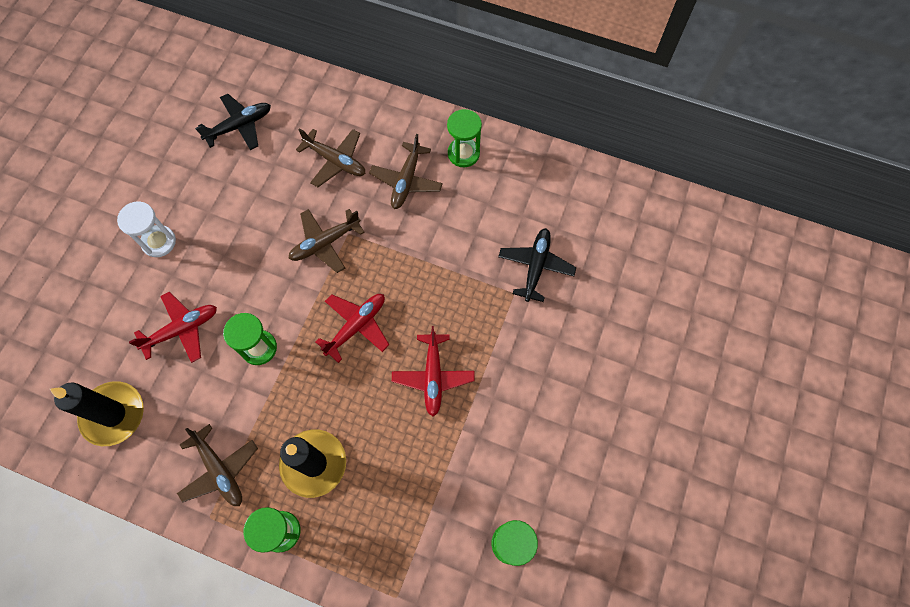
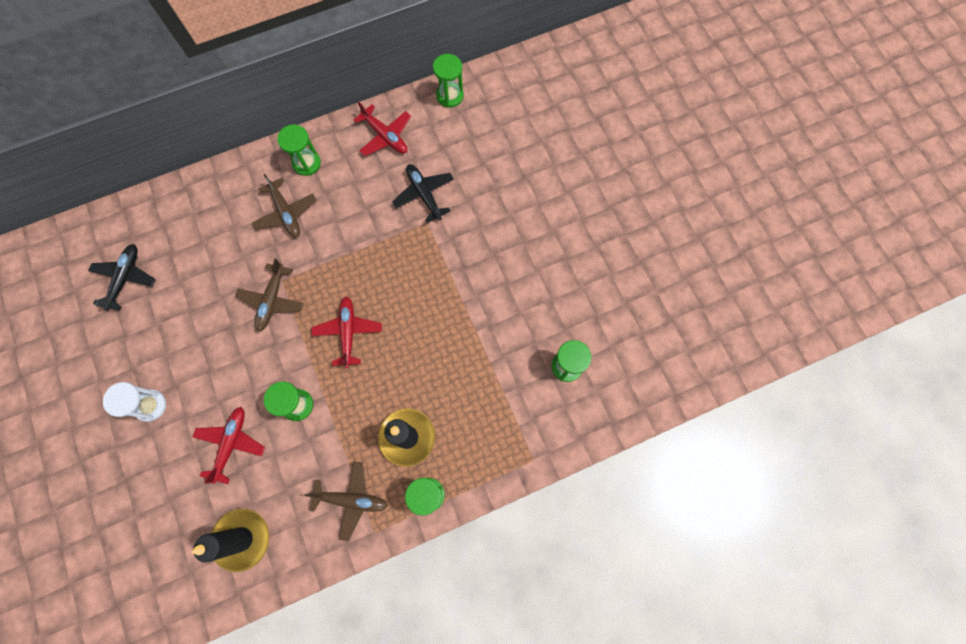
camera: 45 degrees left, 5 degrees up
(335, 161) = (222, 242): brown plane -> none
(433, 377) = (428, 317): red plane -> red plane (385, 136)
(644, 199) = (450, 96): none -> green hourglass

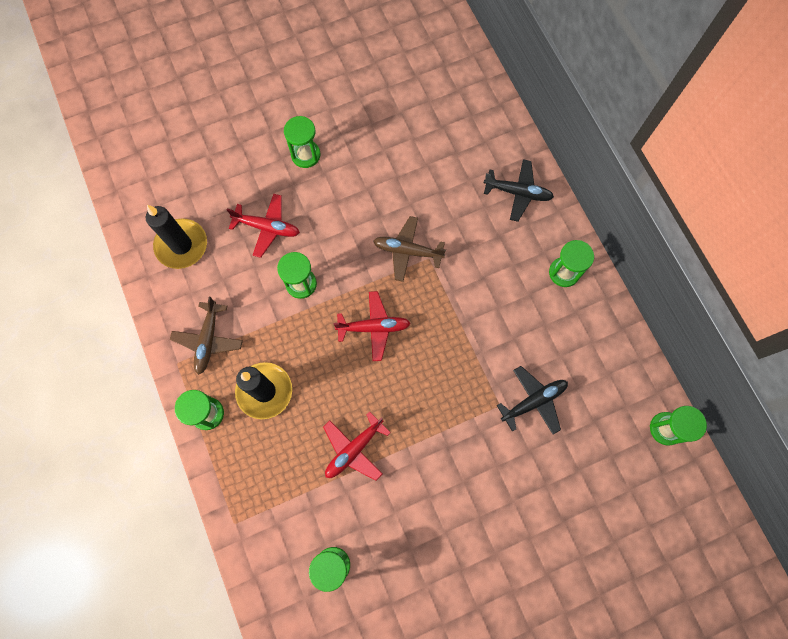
camera: 90 degrees right, 0 degrees up
(125, 278) = (429, 117): black plane -> black plane (518, 193)
(150, 405) = (305, 155): white hourglass -> green hourglass
(286, 213) = (504, 256): brown plane -> none
(385, 136) = (604, 355): red plane -> red plane (354, 449)

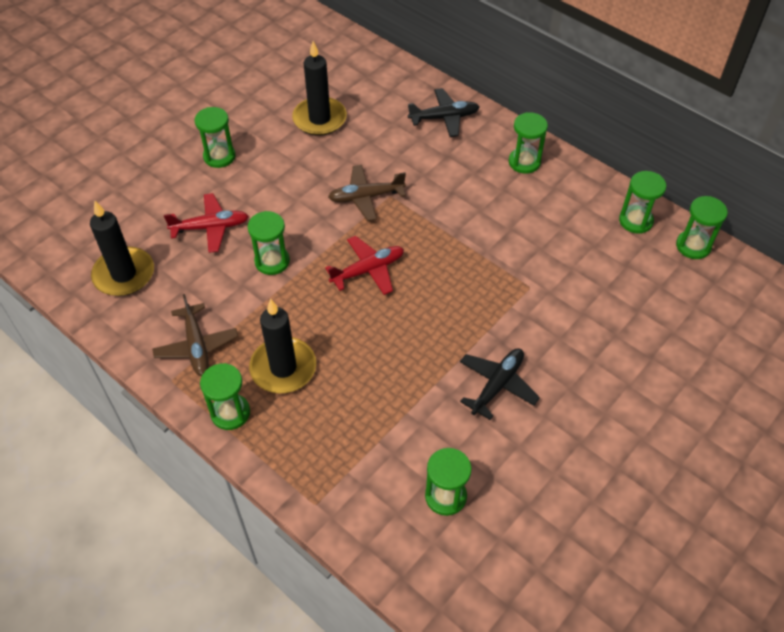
camera: 25 degrees left, 20 degrees down
(354, 449) = (407, 382): red plane -> none
(408, 148) = (319, 119): none -> black candle
(534, 401) = (560, 271): black plane -> black plane (497, 385)
(629, 379) = (635, 221): none -> green hourglass

